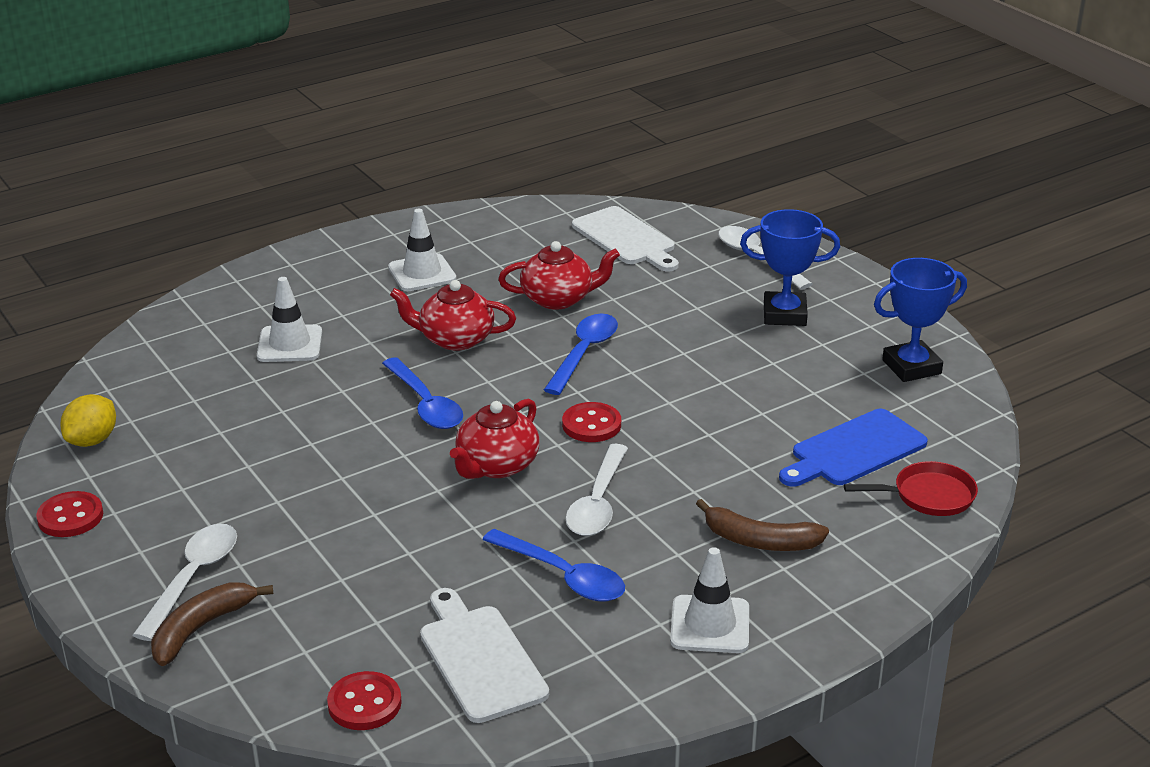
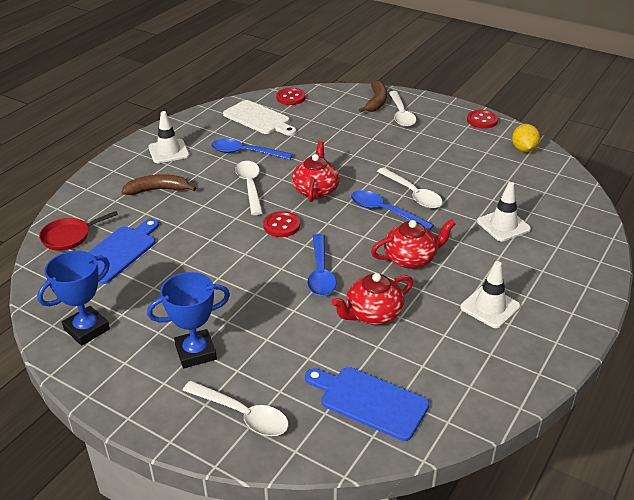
camera: 155 degrees right, 5 degrees up
(357, 418) = (412, 194): none -> white spoon
(626, 239) = (369, 401): white cutting board -> blue cutting board

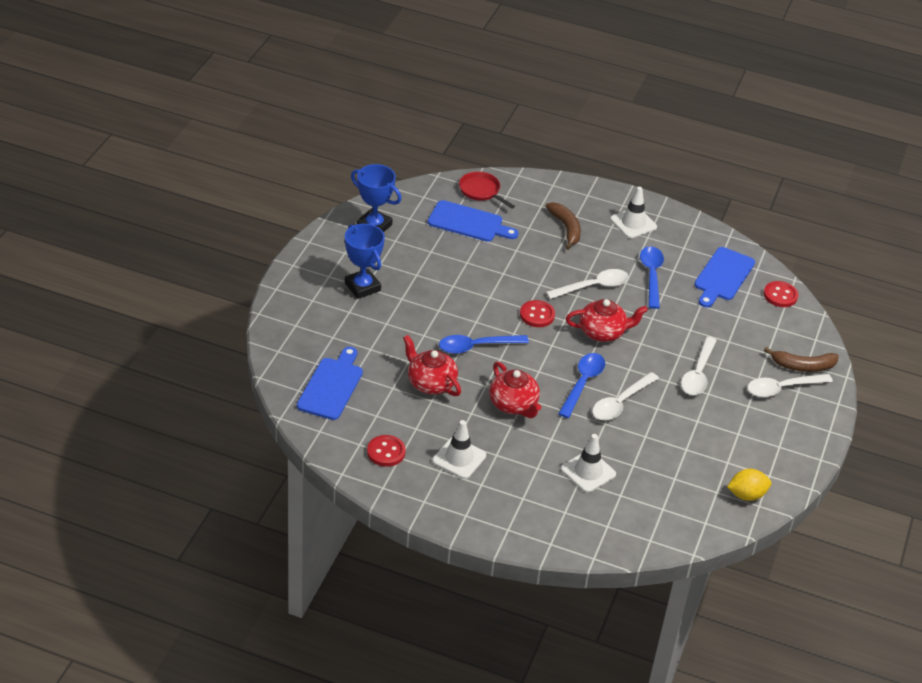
camera: 75 degrees right, 5 degrees up
(242, 415) = (306, 320): white spoon -> white spoon (698, 373)
(258, 119) = (723, 276): white cutting board -> blue cutting board
(482, 120) = (799, 460): red button -> red button (386, 452)

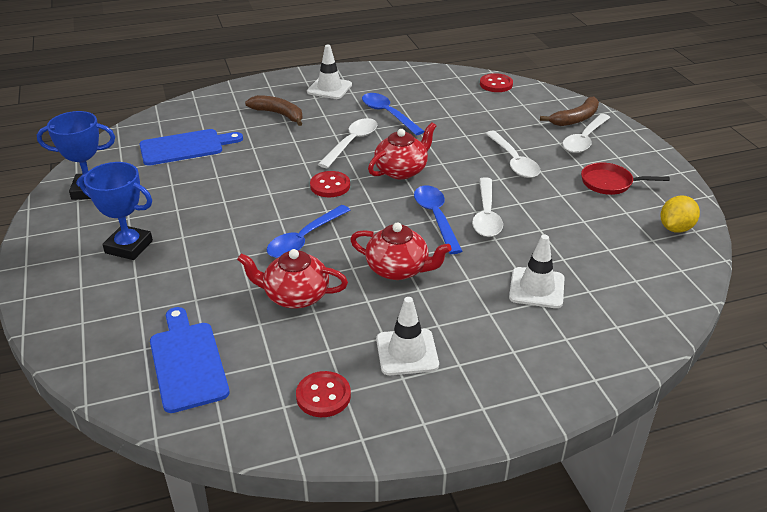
camera: 35 degrees left, 5 degrees down
(481, 191) = (172, 120): red pan -> red pan (610, 183)
(723, 276) = (440, 91): blue cutting board -> none

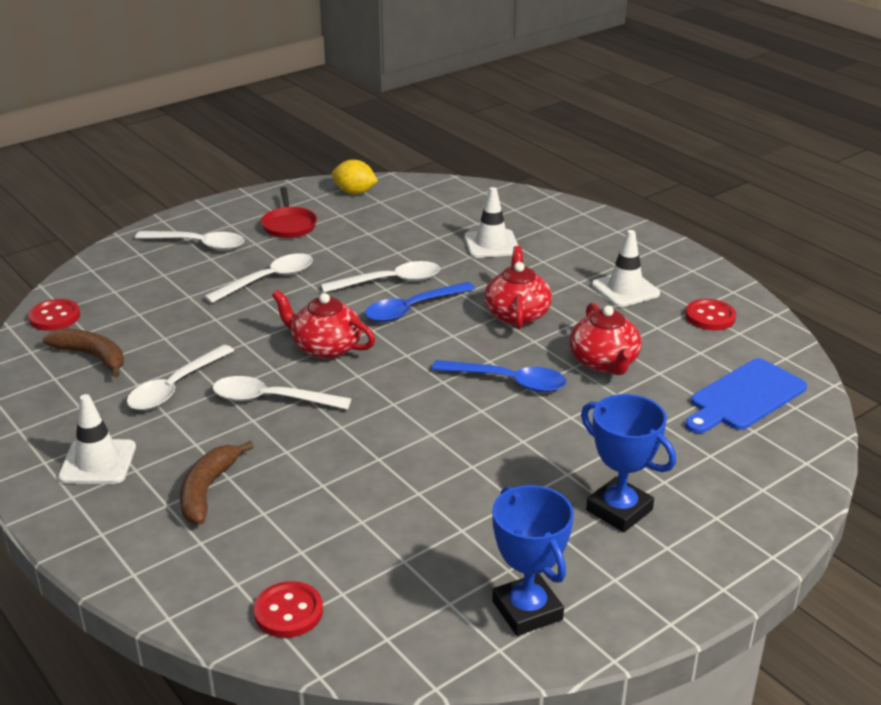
camera: 110 degrees left, 5 degrees down
(129, 247) = (619, 510): blue trophy -> blue trophy turned 45 degrees counterclockwise
(185, 147) = (353, 556): blue cutting board -> none
(330, 186) = (388, 391): red button -> red button (288, 612)
(388, 114) = (175, 387): blue spoon -> white spoon
(575, 119) = (146, 254): brown banana -> brown banana (92, 356)

